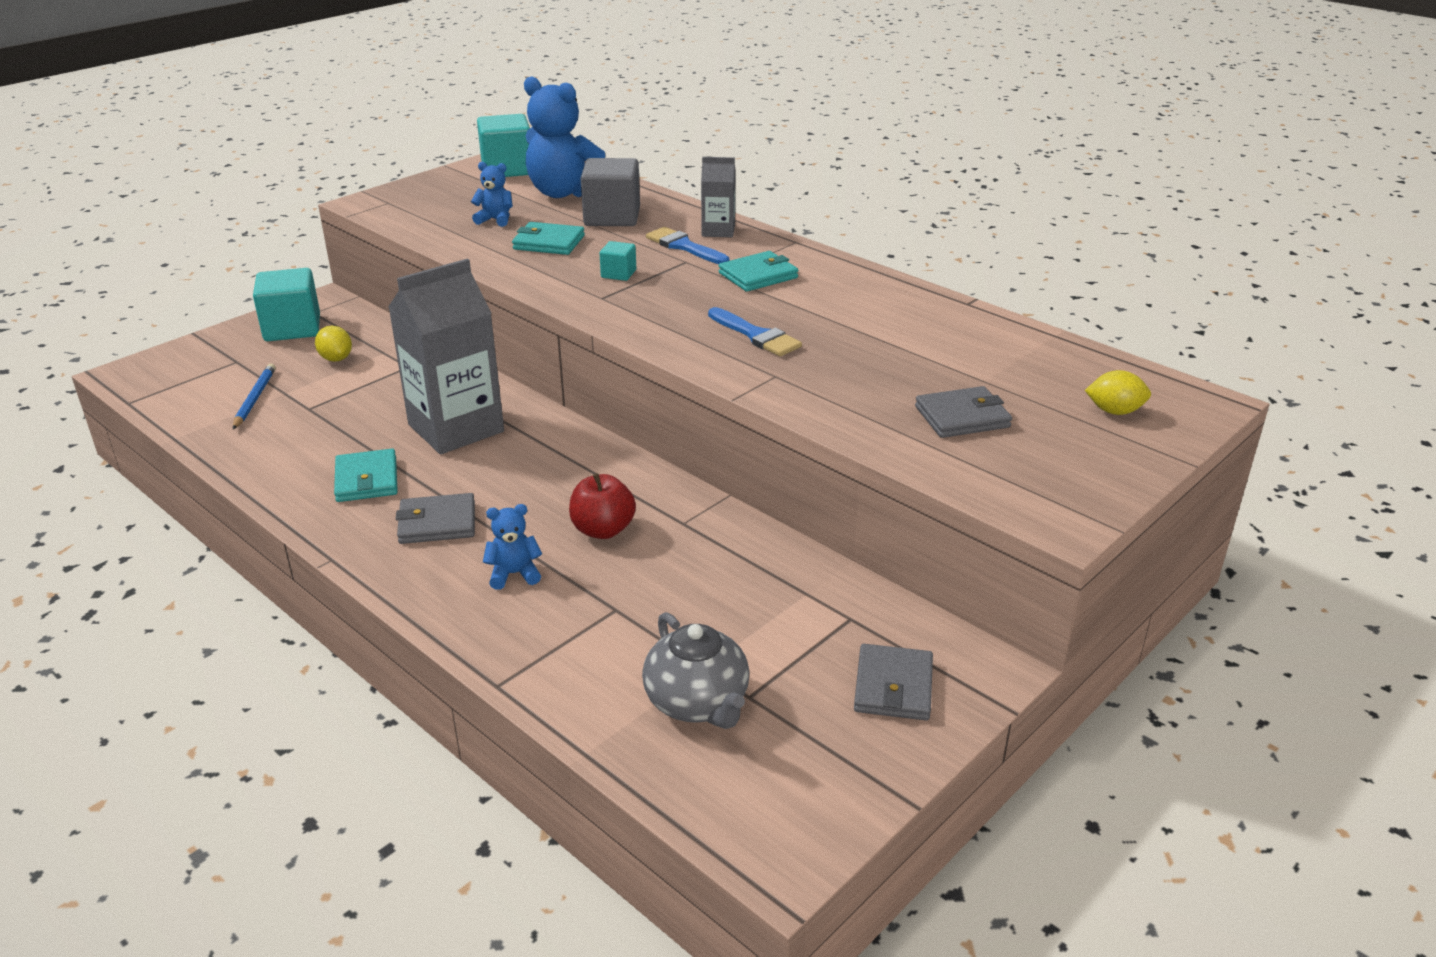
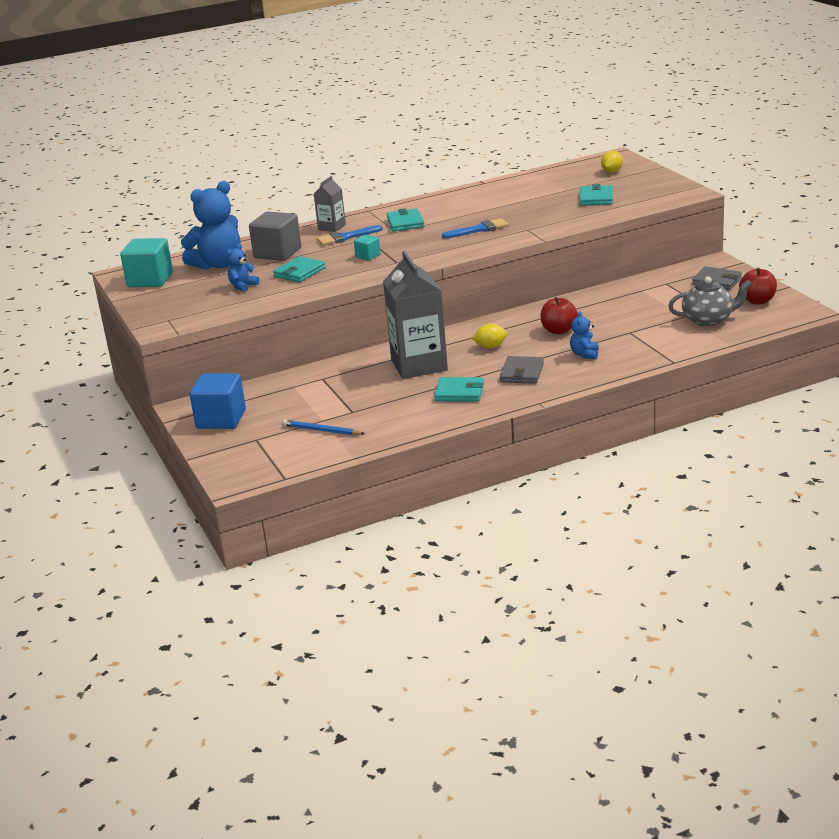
camera: 65 degrees left, 5 degrees down
(292, 328) = (221, 419): turquoise cube -> blue cube
(336, 358) = (287, 402): yellow lemon -> yellow lemon (490, 347)
(816, 764) = (757, 301): none -> red apple
(962, 417) = (596, 198): grey wallet -> turquoise wallet

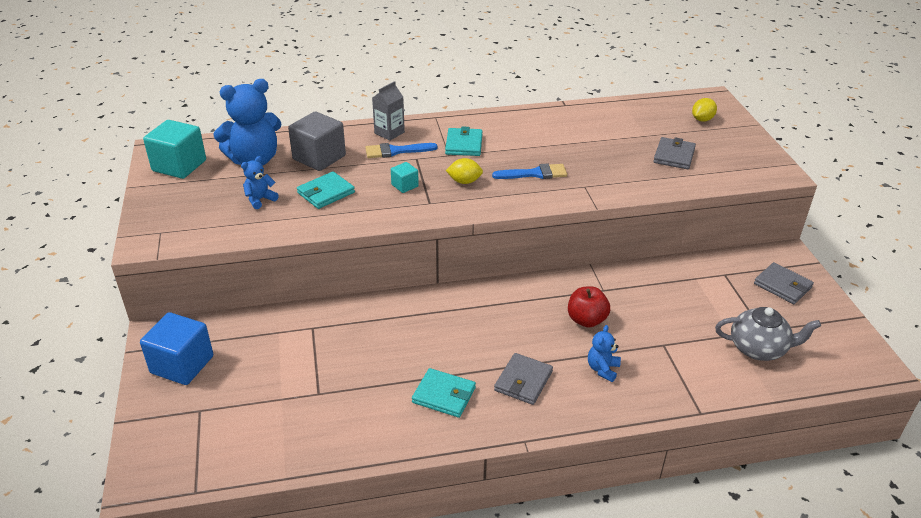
camera: 10 degrees right, 10 degrees up
(322, 430) = (273, 417): blue pencil -> none
(419, 365) = (419, 335): grey carton -> none
(490, 347) = (504, 326): yellow lemon -> yellow lemon (464, 181)
(596, 198) = (674, 156): turquoise wallet -> grey wallet
(757, 301) = (822, 331): red apple -> none

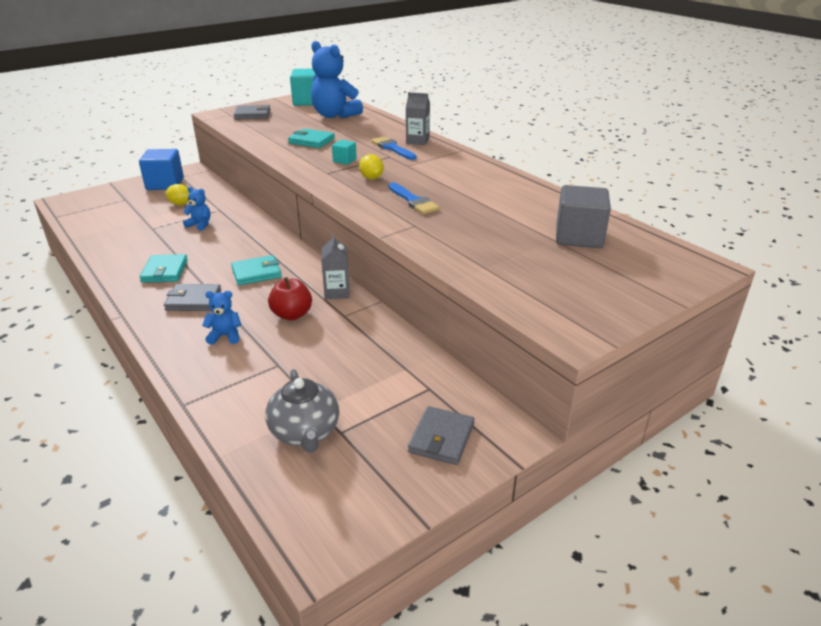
camera: 65 degrees right, 5 degrees down
(260, 199) = (287, 127): blue teddy bear -> blue teddy bear (200, 225)
(319, 157) = (356, 130): grey cube -> grey cube (579, 237)
(464, 144) = (431, 167): turquoise wallet -> turquoise wallet (256, 273)
(561, 284) = (337, 292): none -> grey carton
(674, 156) = (529, 261): grey wallet -> grey wallet (252, 115)
(702, 119) = (638, 266): yellow lemon -> yellow lemon (180, 204)

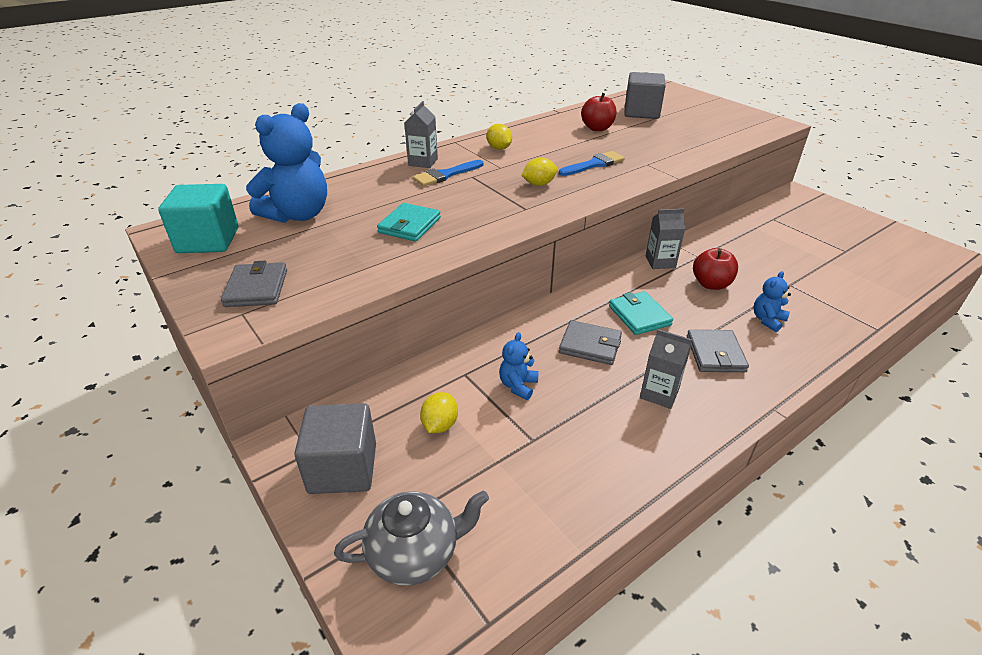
camera: 90 degrees left, 5 degrees up
(165, 184) = (343, 468): blue cube -> grey cube
(165, 271) = (659, 393): turquoise wallet -> grey carton
(225, 336) = (767, 320): blue teddy bear -> blue teddy bear turned 45 degrees clockwise
(305, 433) = (858, 265): grey teapot -> grey teapot (415, 553)
(344, 160) = (485, 200): turquoise cube -> none
(441, 438) = (820, 215): grey wallet -> grey wallet (590, 345)
(449, 165) = (499, 148): none -> yellow lemon
(513, 208) = (597, 128): none -> red apple

